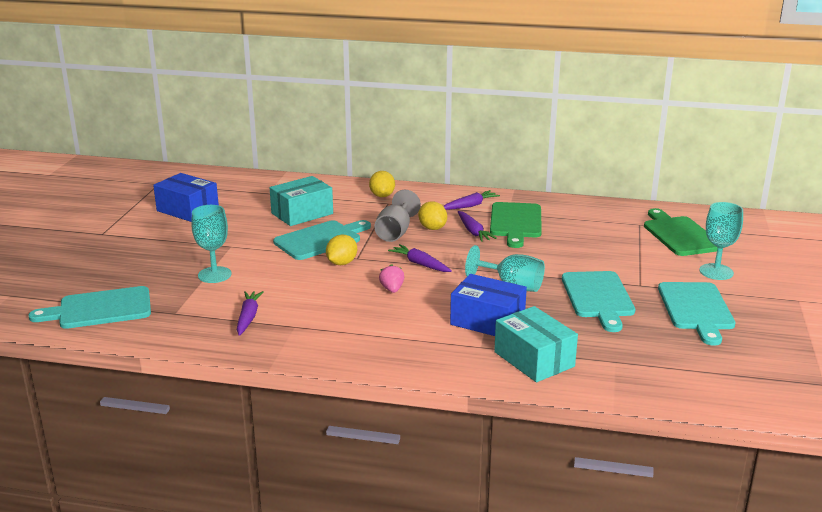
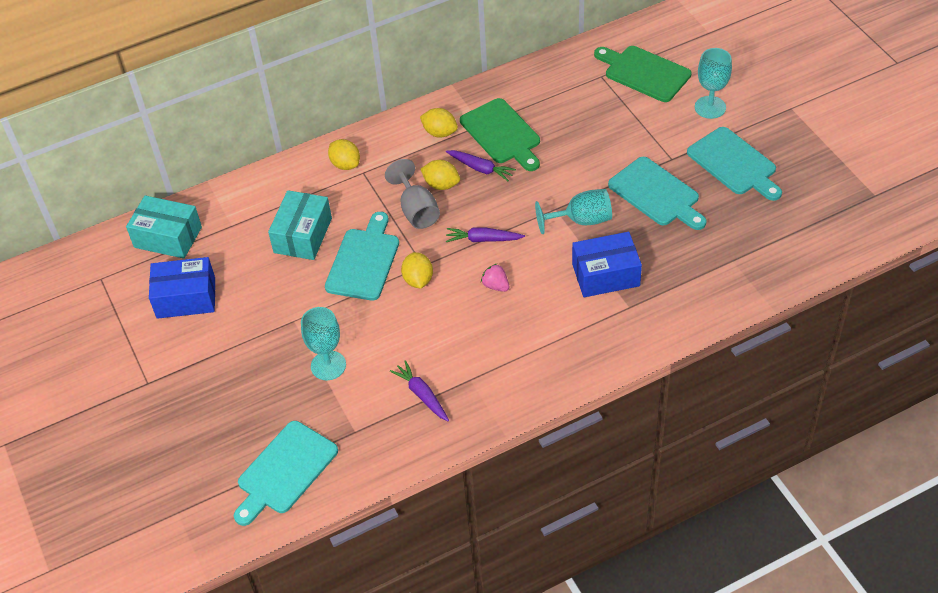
camera: 35 degrees left, 25 degrees up
(470, 206) = (440, 133): purple carrot -> yellow lemon
(534, 359) = (678, 295): turquoise box -> turquoise box (168, 237)

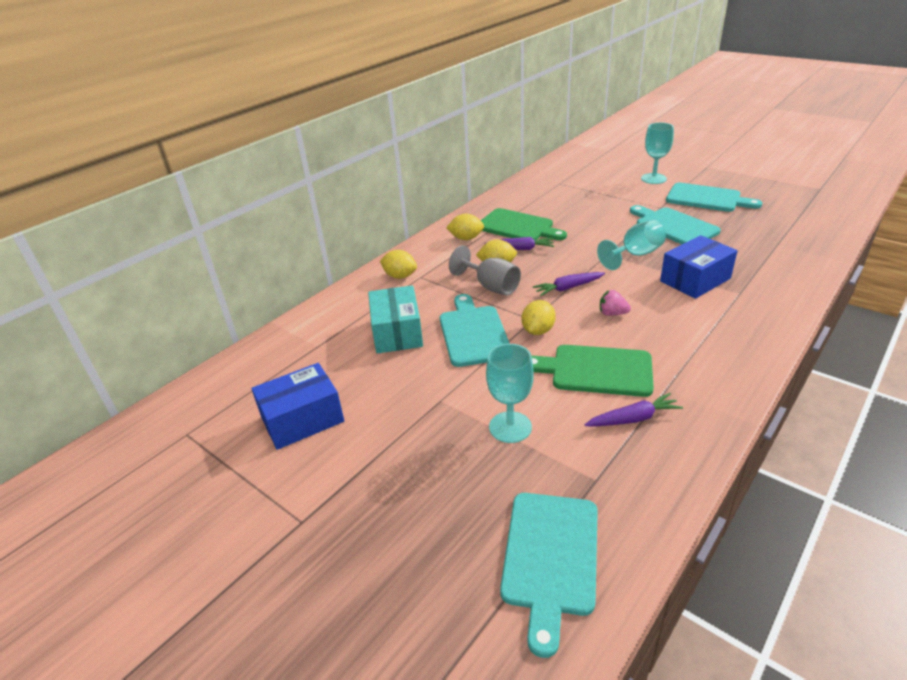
camera: 25 degrees left, 15 degrees down
(168, 237) = (251, 375): turquoise box -> none
(418, 280) = (538, 331): yellow lemon -> yellow lemon turned 60 degrees clockwise
(422, 395) = (633, 419): purple carrot -> purple carrot turned 135 degrees clockwise
(644, 73) = (588, 175): green cutting board -> green cutting board (596, 370)
(656, 194) = (673, 226): turquoise cutting board -> turquoise cutting board turned 150 degrees counterclockwise

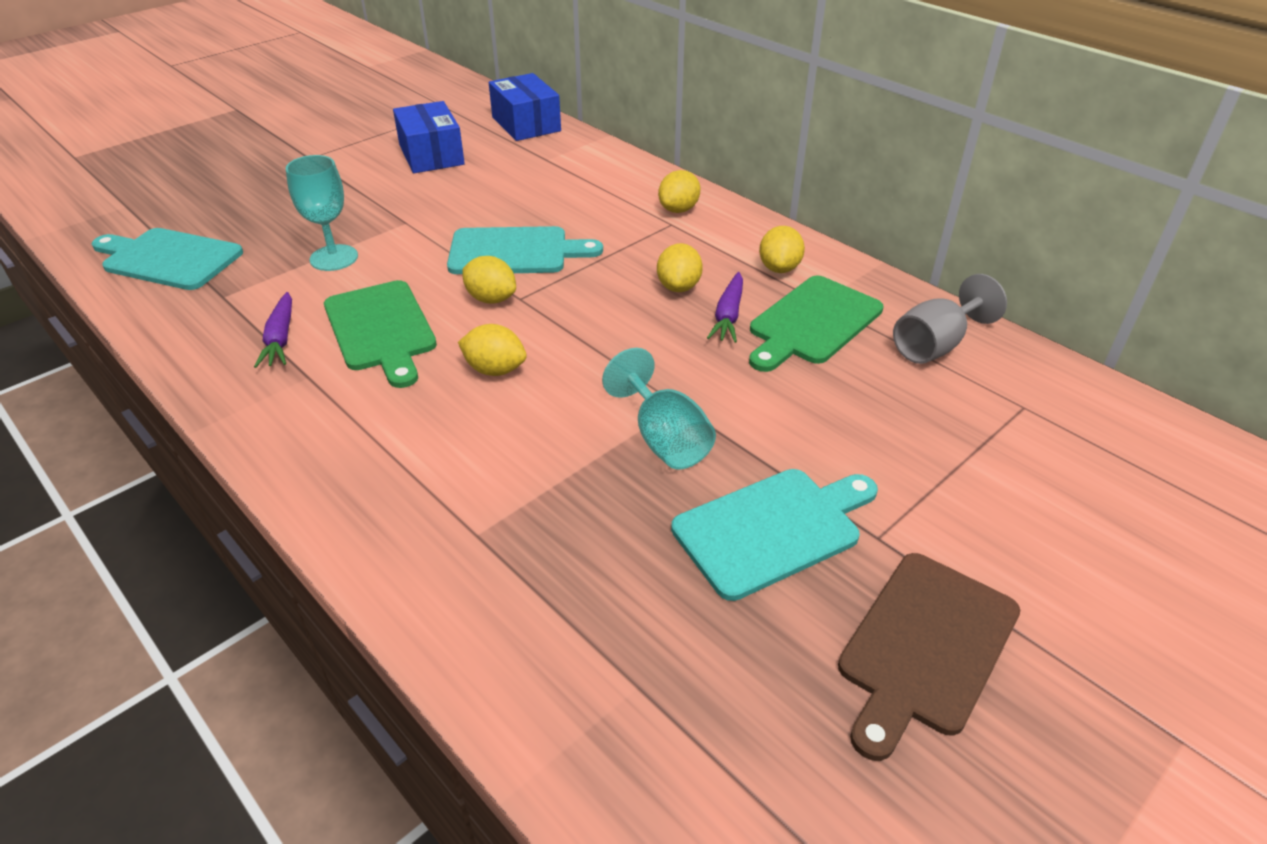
camera: 95 degrees right, 5 degrees up
(397, 332) = (545, 203): turquoise box -> none
(491, 286) = (620, 275): grey goblet -> grey goblet (935, 345)
(568, 288) = (585, 342): purple carrot -> none
(596, 370) = (381, 329): green cutting board -> green cutting board turned 135 degrees clockwise
(612, 313) = (495, 370): pink strawberry -> yellow lemon
(653, 179) = (1064, 577): turquoise goblet -> none
(695, 280) = (546, 490): blue box -> blue box (526, 124)
(707, 198) = (925, 647): turquoise cutting board -> brown cutting board

